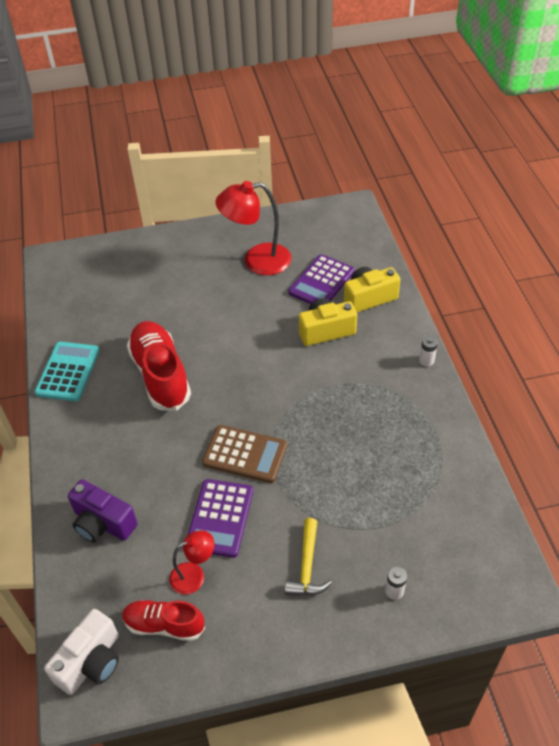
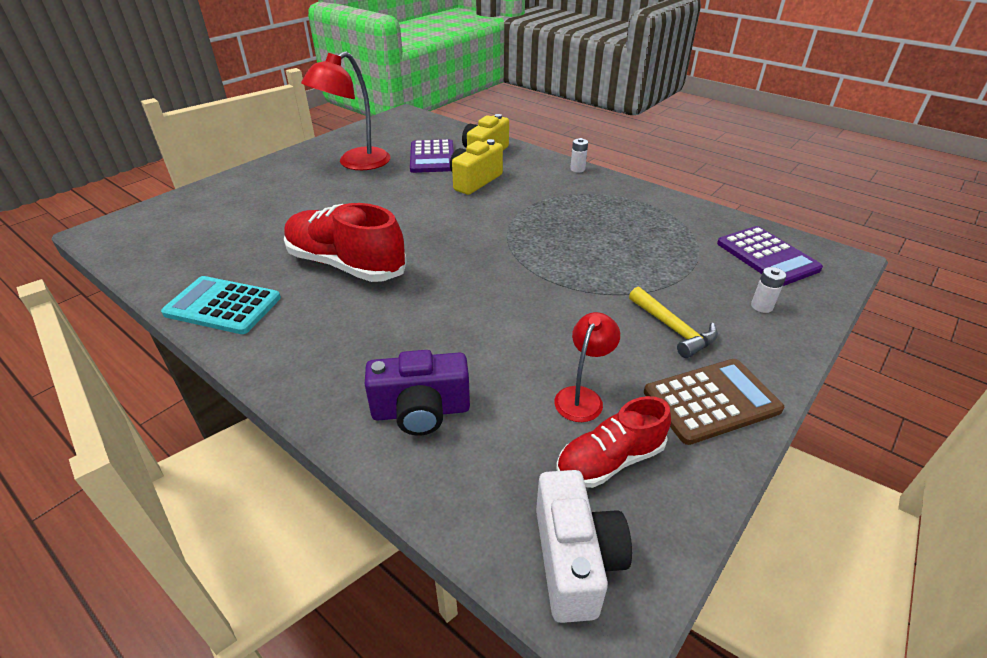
camera: 40 degrees left, 10 degrees down
(68, 371) = (223, 306): turquoise calculator -> turquoise calculator turned 45 degrees counterclockwise
(220, 518) = (546, 338): purple calculator -> purple calculator (767, 256)
(245, 454) = (508, 282): brown calculator -> brown calculator (711, 401)

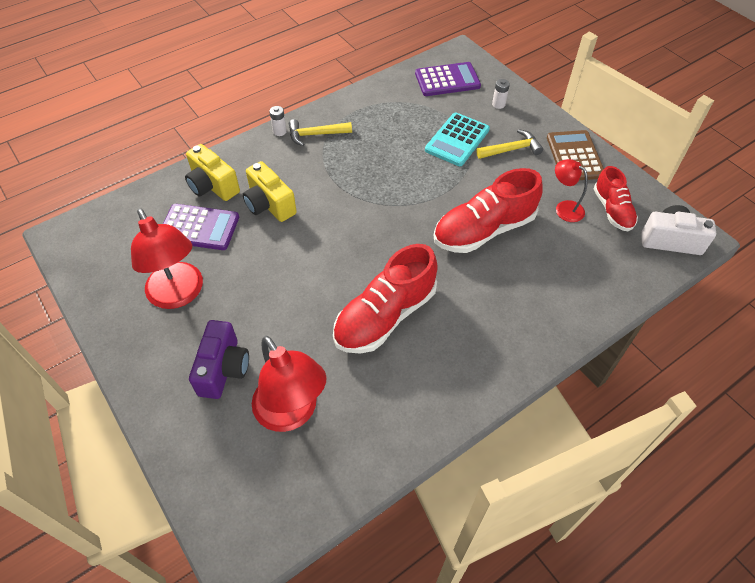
camera: 75 degrees left, 15 degrees up
(223, 306) = (423, 410): turquoise calculator -> turquoise calculator (457, 140)
(230, 232) = (292, 413): none -> red lamp
(421, 411) = (566, 286): purple camera -> purple camera (223, 369)
(499, 320) = (484, 230): none -> red shoe
(587, 187) = (315, 134): none -> yellow hammer

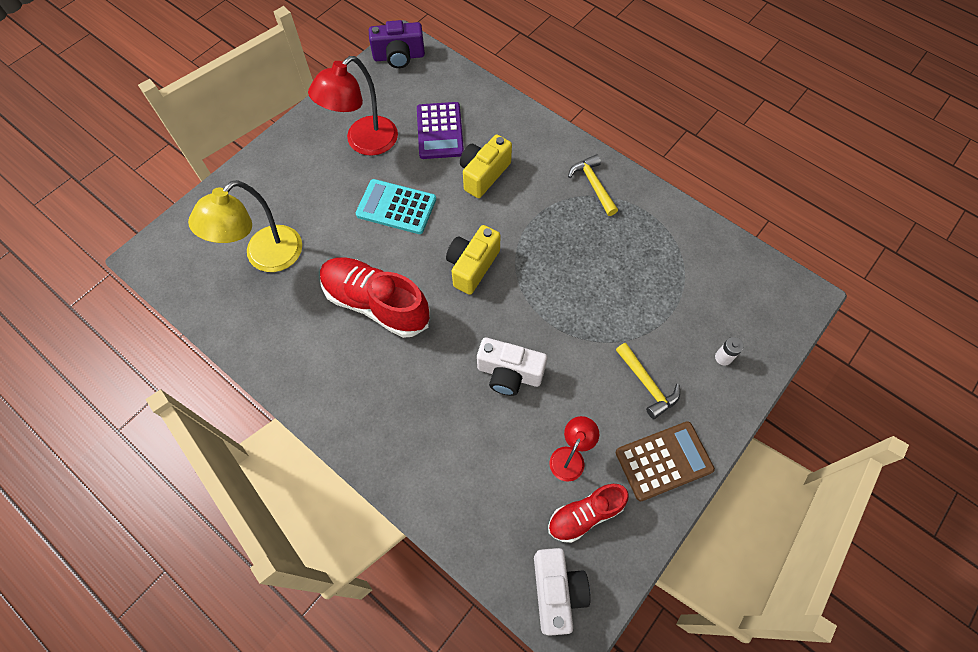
camera: 75 degrees right, 10 degrees up
(212, 186) = (493, 124): yellow camera -> yellow camera (472, 266)
(223, 369) = (298, 197): purple camera -> purple camera (399, 57)
(279, 131) = (585, 153): white battery -> none
(292, 413) = (265, 257): red lamp -> yellow lamp
(447, 80) = (742, 292): purple calculator -> none
(457, 140) = (640, 322): turquoise calculator -> turquoise calculator (396, 207)
(484, 230) = (509, 373): red shoe -> white camera

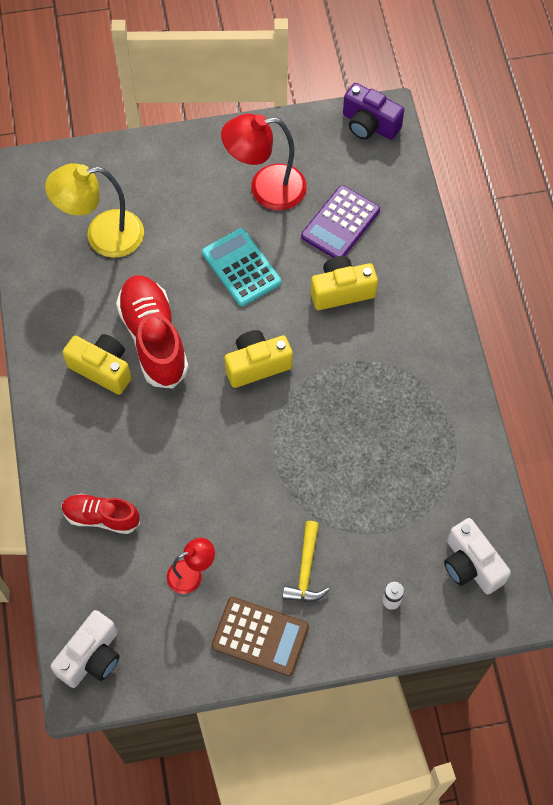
camera: 40 degrees right, 0 degrees up
(355, 356) = (102, 369): none -> yellow camera
(509, 373) = (205, 474): white camera -> white camera (471, 565)
(585, 515) = (162, 624): red shoe -> red shoe (101, 517)
(593, 185) = (429, 371): yellow hammer -> none

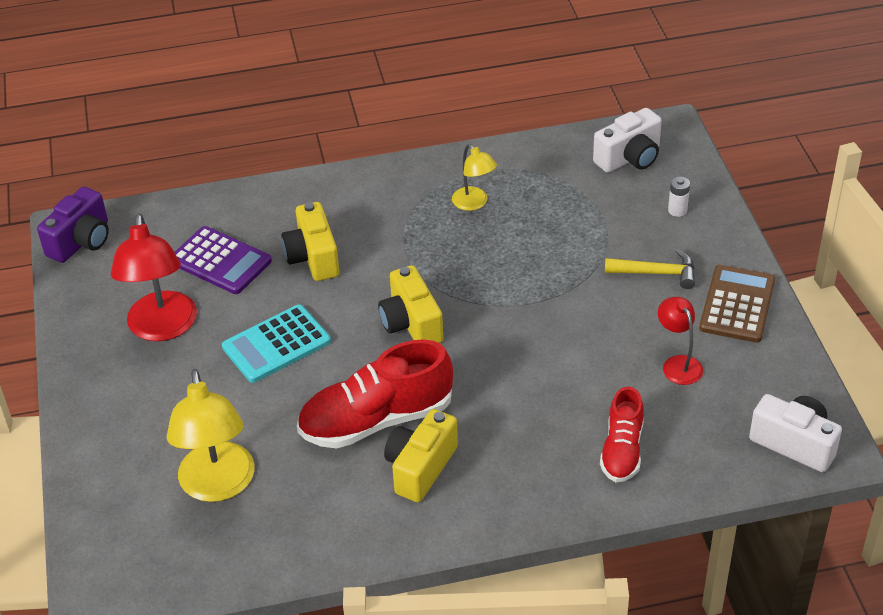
camera: 90 degrees left, 20 degrees down
(407, 420) = (474, 203): none -> yellow lamp

